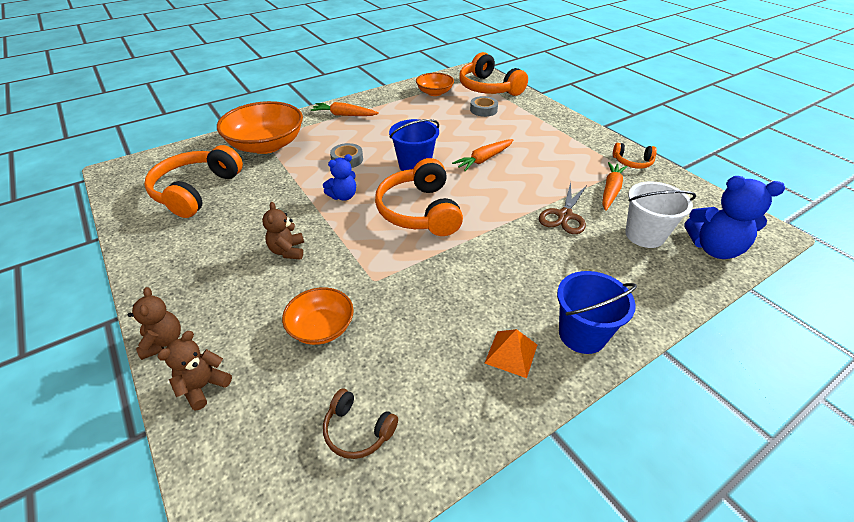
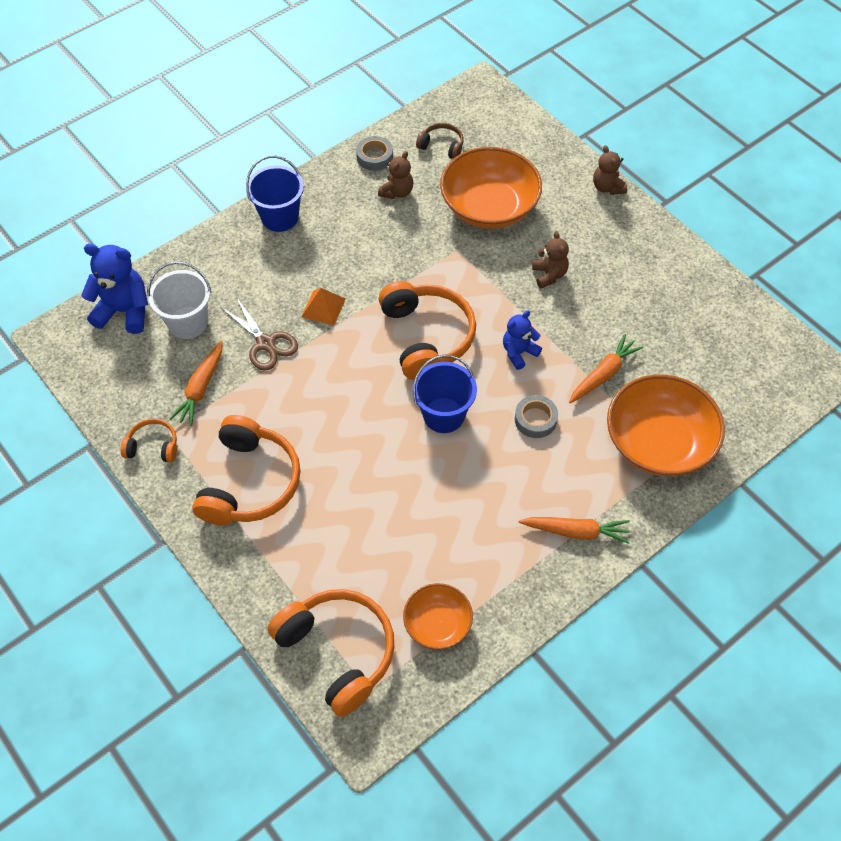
camera: 175 degrees right, 15 degrees up
(196, 191) = (694, 347): orange headphones -> orange headphones (250, 483)
(203, 386) = (557, 161): brown teddy bear -> brown teddy bear (397, 192)
(321, 327) = (489, 207): orange bowl -> orange bowl, size x1.81
(483, 110) = (350, 569): grey tape -> grey tape (375, 157)
(484, 159) = (353, 435): orange carrot -> orange carrot (603, 374)
(511, 353) = (338, 199): orange pyramid -> orange pyramid (323, 307)
(564, 215) = (265, 343): brown scissors -> brown scissors turned 120 degrees clockwise

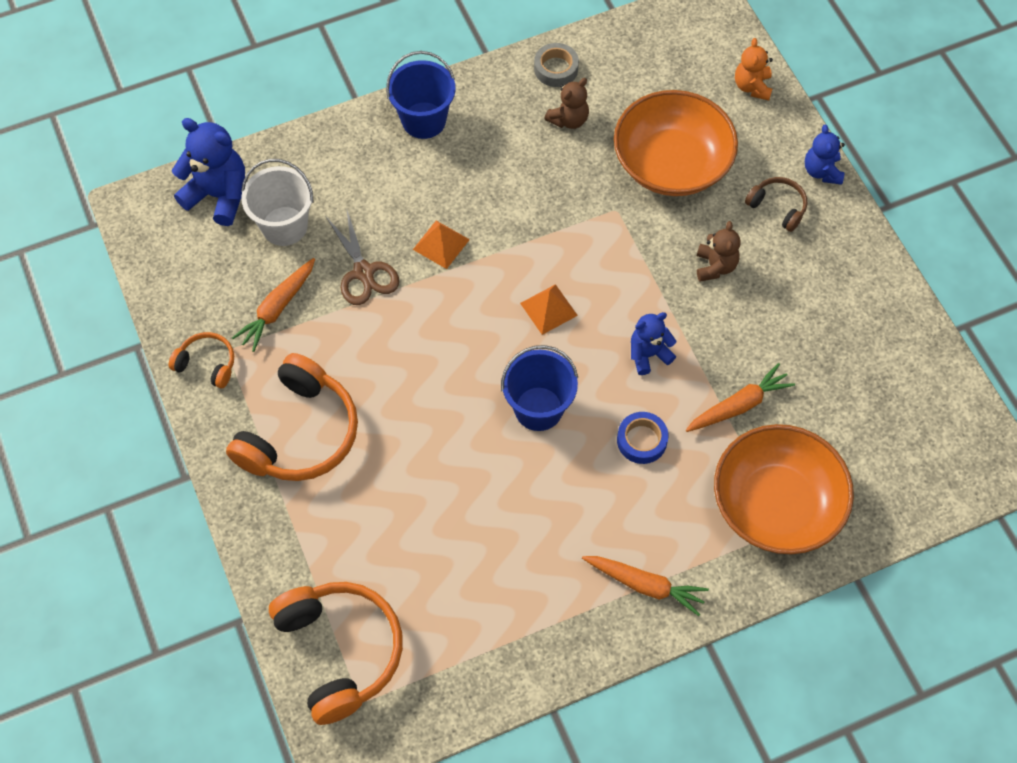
camera: 15 degrees right, 5 degrees up
(427, 337) = (548, 309): orange headphones -> orange pyramid
(437, 624) = (457, 649): orange bowl -> none
(442, 146) = (639, 72): brown headphones -> brown headphones (777, 207)
(533, 138) = (752, 86): none -> orange teddy bear
(535, 419) = (642, 440): grey tape -> blue tape
(607, 187) = (822, 171): brown teddy bear -> blue teddy bear

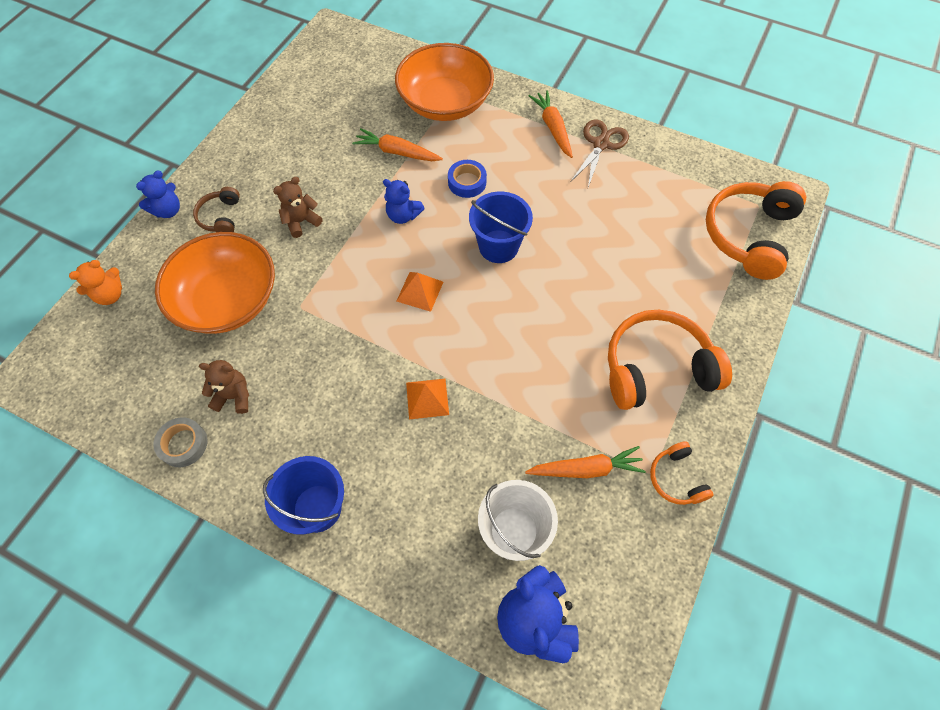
camera: 130 degrees left, 0 degrees up
(364, 272) = (499, 433): brown scissors -> brown scissors (600, 144)

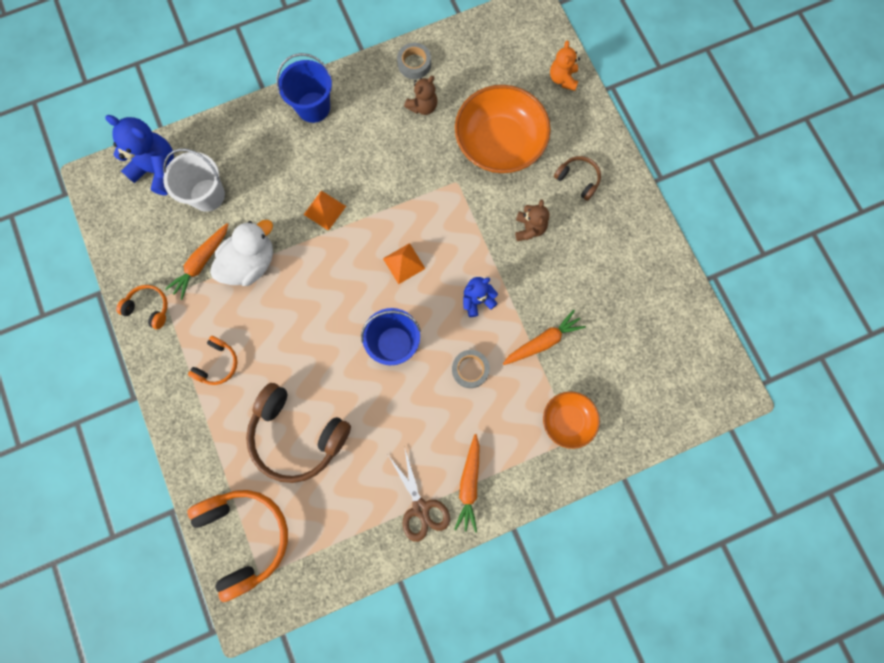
camera: 130 degrees right, 15 degrees up
(168, 210) = (612, 150): blue teddy bear -> none
(445, 102) = (567, 420): orange bowl -> orange bowl, size x0.55
(467, 182) = (470, 369): blue tape -> grey tape
(542, 421) = (250, 263): none -> white duck
(552, 128) = (469, 484): orange carrot -> orange carrot turned 75 degrees clockwise
(642, 259) = (297, 435): none -> brown headphones
(656, 368) = (218, 364): orange headphones -> orange headphones, size x0.50

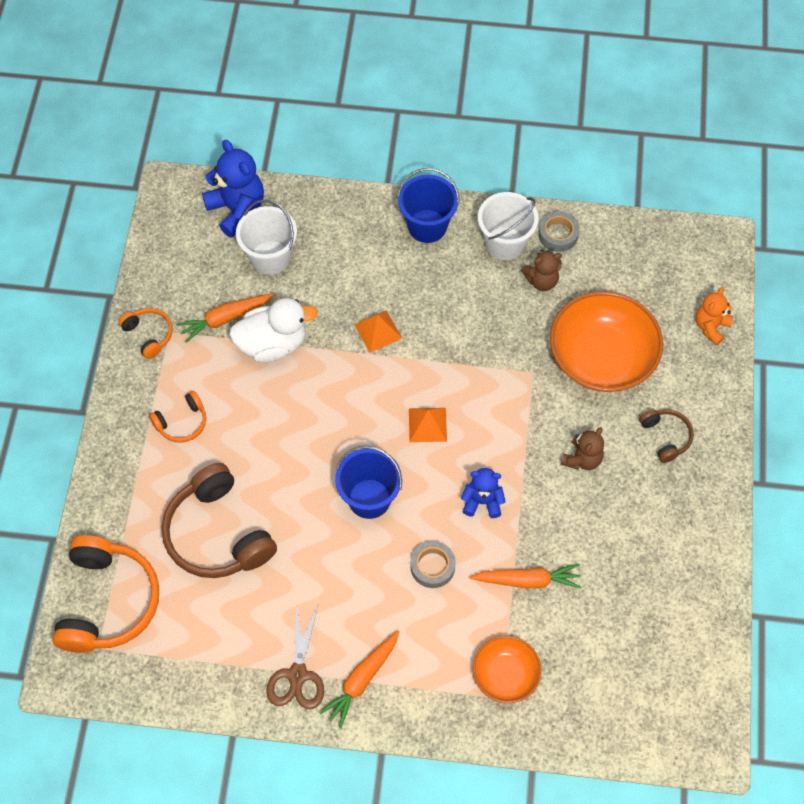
camera: 30 degrees right, 15 degrees down
(379, 91) = (505, 243): none -> white bucket

